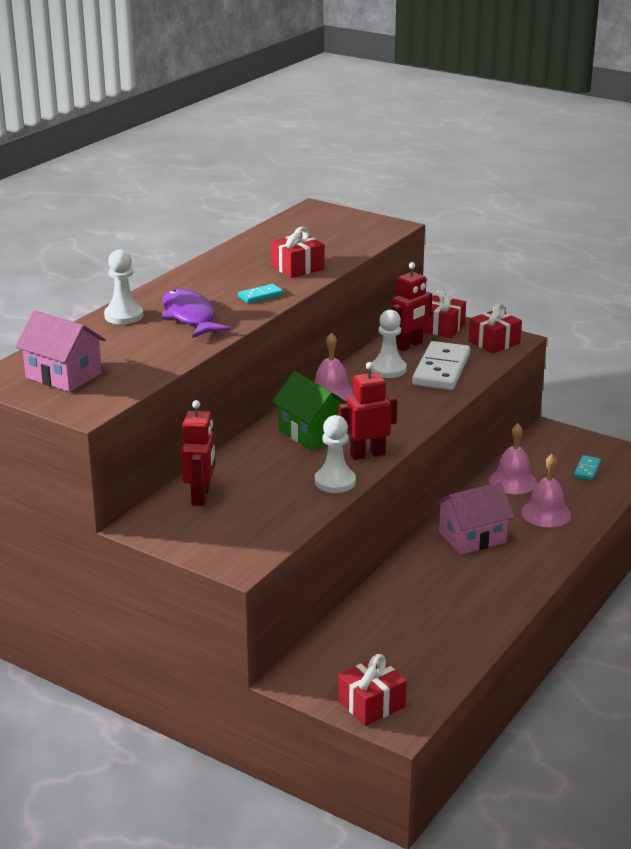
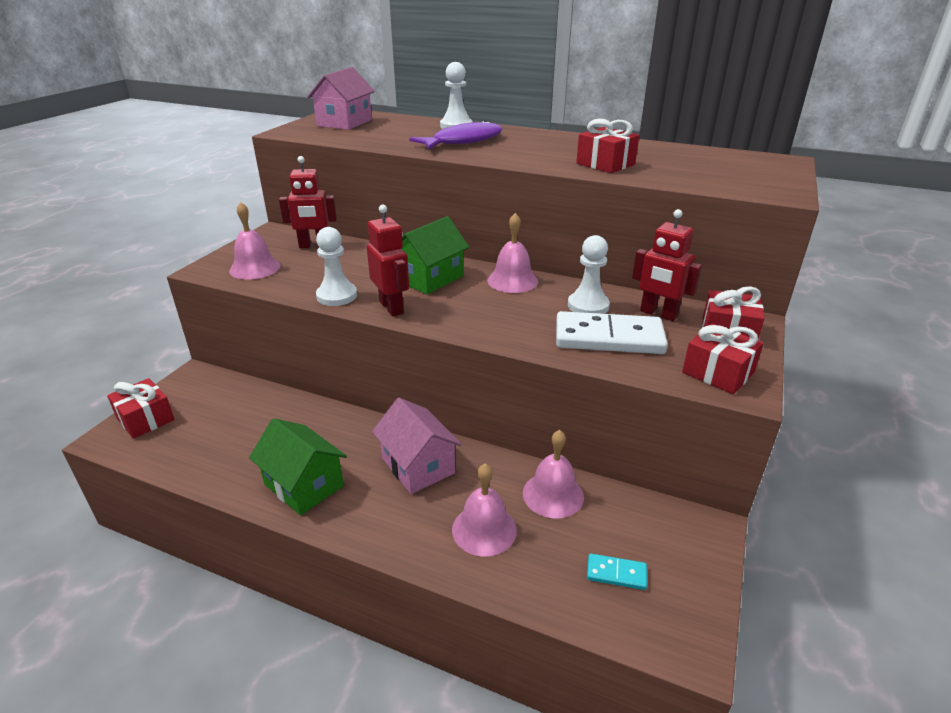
camera: 80 degrees right, 5 degrees up
(249, 532) = (255, 268): none -> pink bell
(260, 295) = (524, 157): turquoise domino -> none
(489, 595) = (304, 485): none -> green house

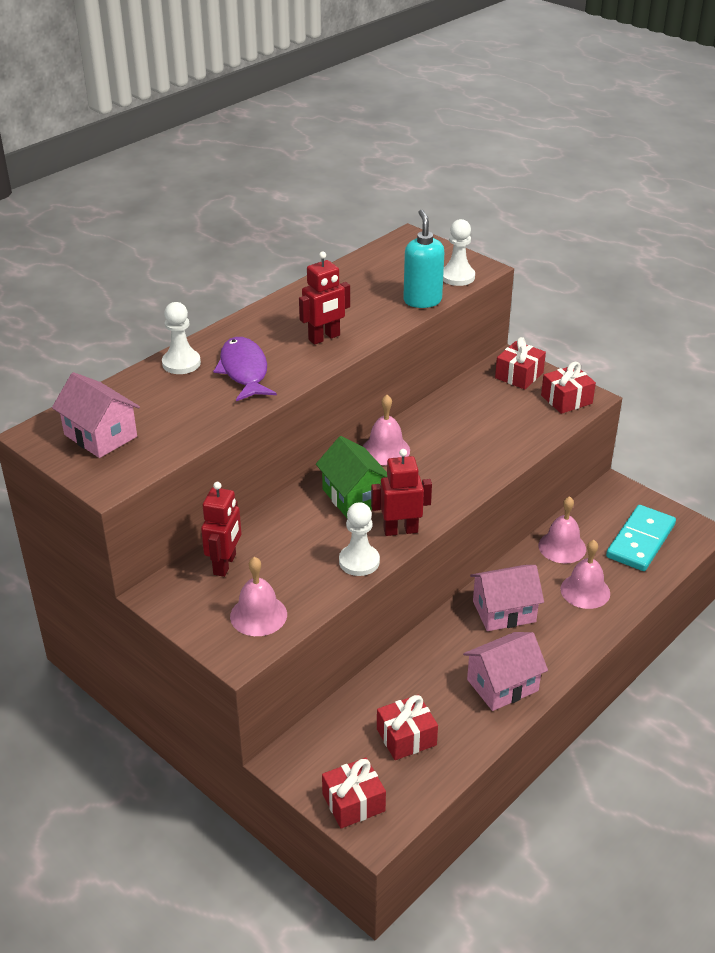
camera: 70 degrees left, 5 degrees up
(304, 485) = (502, 685): green house -> pink house
(588, 306) = (451, 423): white pawn -> white pawn (457, 277)
(605, 164) = (369, 316): red gift -> red gift (406, 737)
(609, 338) = (503, 429): white domino -> none
(616, 573) = (640, 541): turquoise domino -> turquoise domino, size x2.14
(658, 314) = (480, 395): red robot -> red robot (324, 338)
(666, 178) = (422, 301): none -> turquoise soap dispenser

